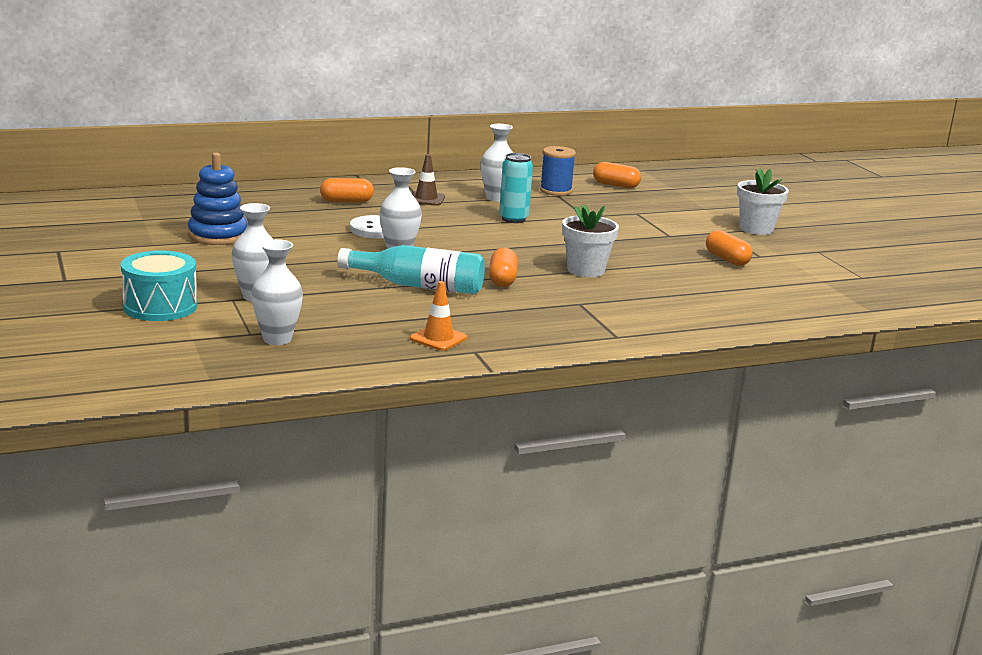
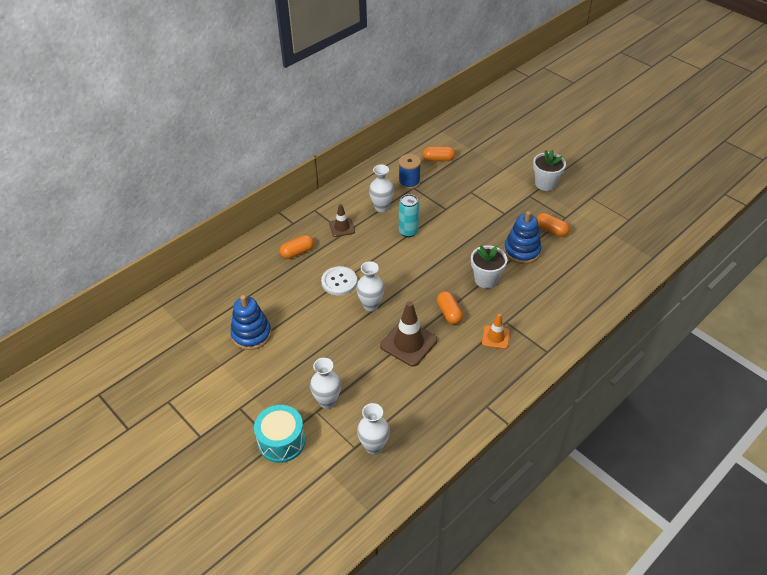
camera: 20 degrees left, 25 degrees up
(418, 286) = (408, 343): turquoise bottle -> brown traffic cone
(438, 338) = (458, 401): orange traffic cone -> orange traffic cone (495, 337)
(664, 263) = (522, 251): none -> blue stacking toy

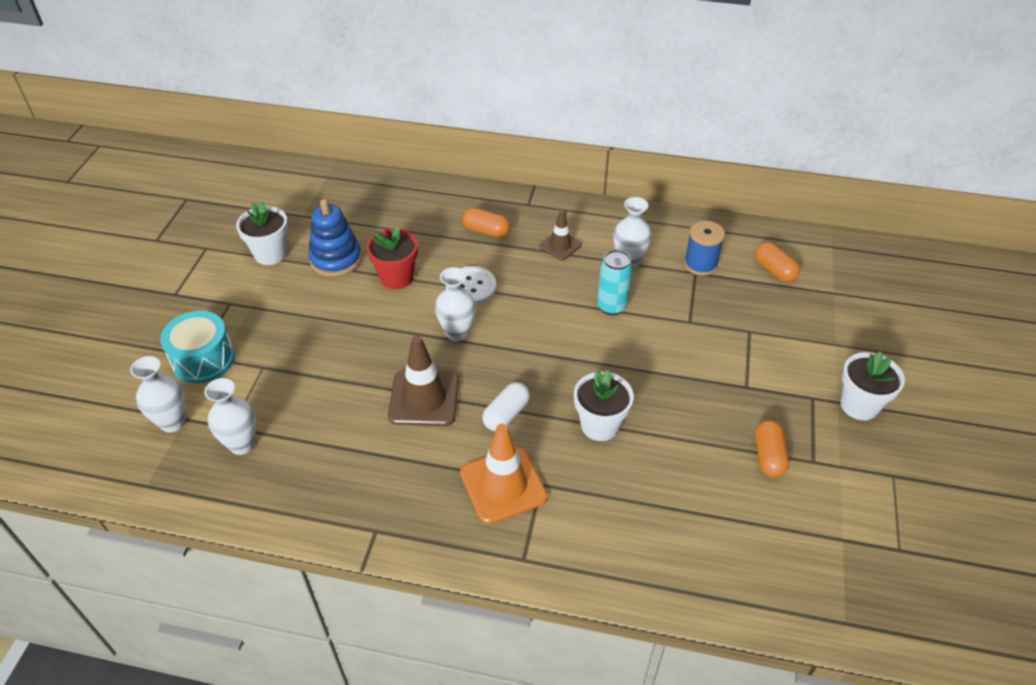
camera: 55 degrees right, 0 degrees up
(211, 367) = (270, 254): none -> white flower pot
(298, 312) = (396, 277): none -> red flower pot
(327, 401) = (283, 369): white vase -> white vase (172, 422)
(449, 313) = (506, 414): orange capsule -> white capsule
(495, 337) = (503, 485): orange traffic cone -> orange traffic cone, size x1.72
(522, 251) = (691, 440): blue stacking toy -> none

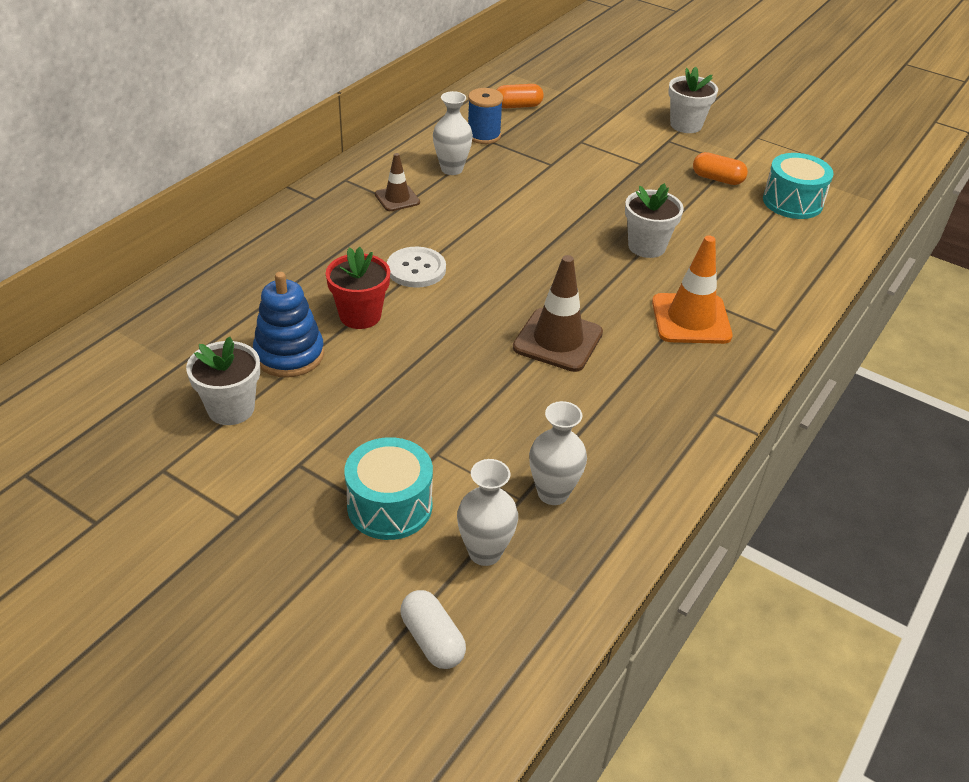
camera: 70 degrees left, 5 degrees down
(457, 333) = (478, 295): white vase -> none
(486, 231) = (334, 236): orange capsule -> none
(506, 414) = (606, 294): white capsule -> white capsule (432, 640)
(611, 306) = (504, 196): turquoise can -> none
(775, 535) = (792, 202): none -> turquoise drum

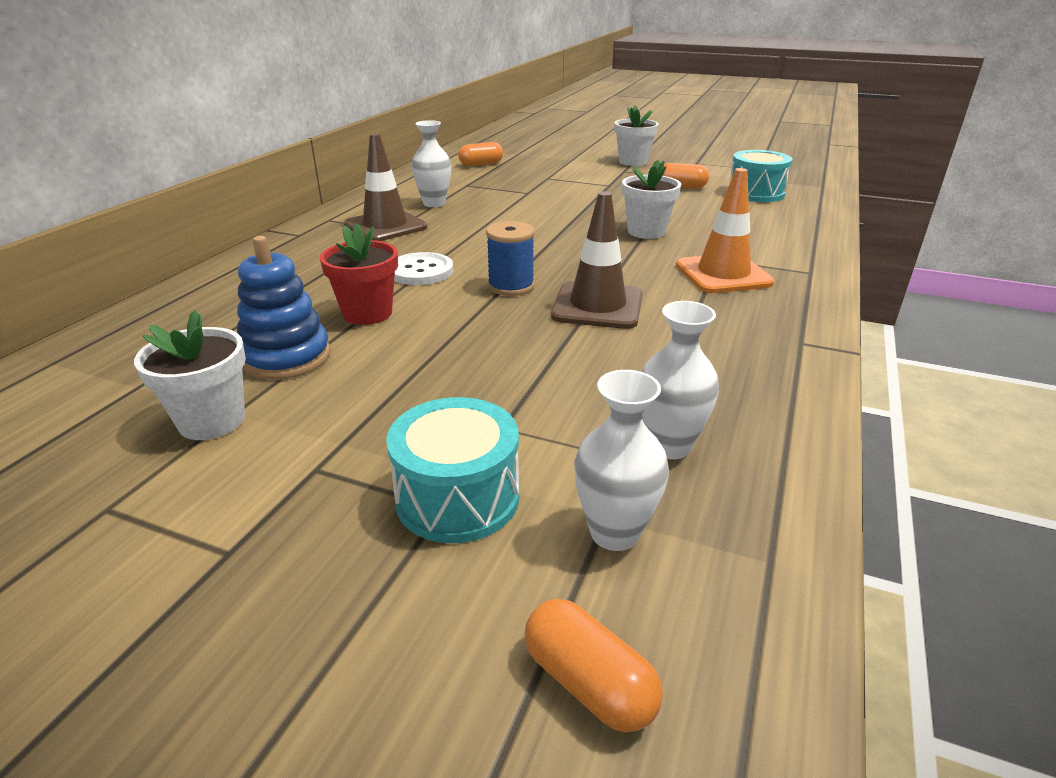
camera: 10 degrees left, 10 degrees down
(397, 198) = (385, 226): brown traffic cone -> brown traffic cone, size x1.72
(432, 640) = (588, 682): white capsule -> orange capsule
(483, 136) = (457, 182): blue spool -> blue spool (511, 286)

